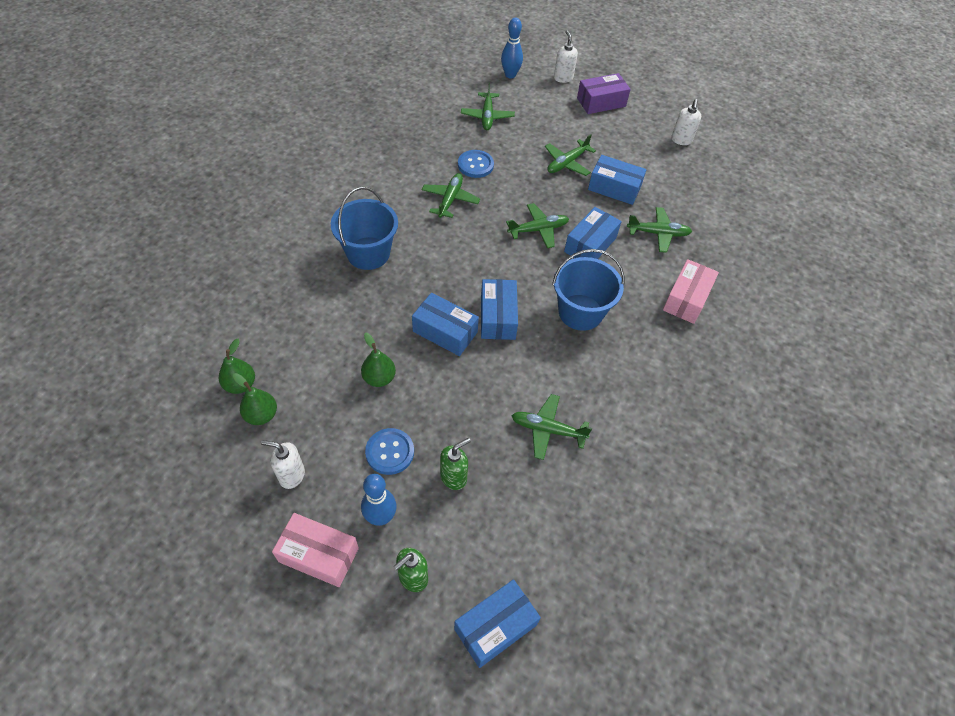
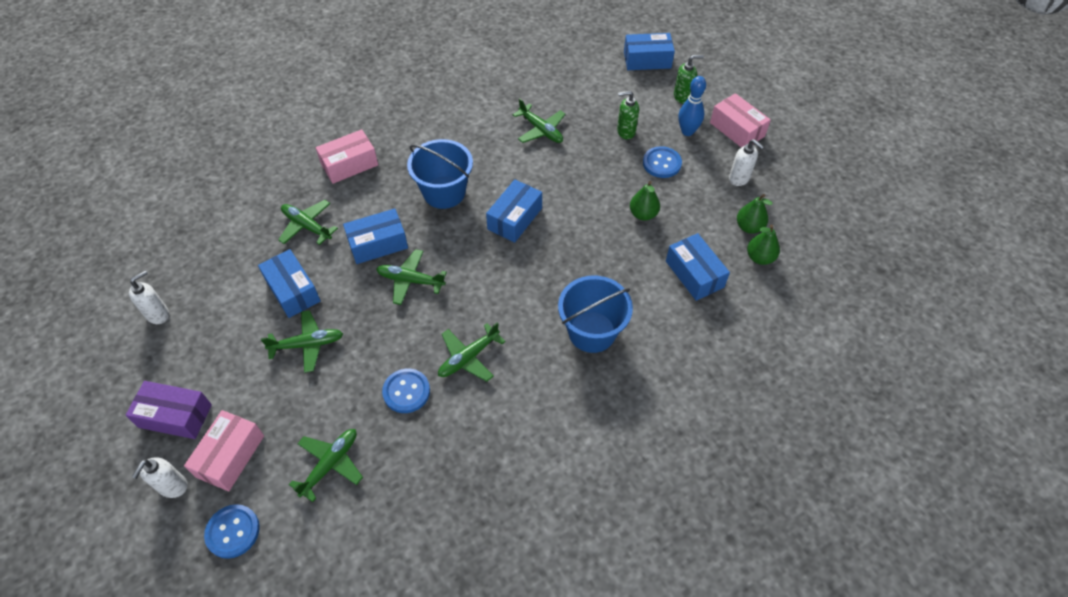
camera: 145 degrees left, 0 degrees up
(445, 332) = (567, 226): blue box -> blue box (694, 274)
(510, 75) = (233, 532): blue bowling pin -> blue button
(548, 99) = (230, 456): none -> pink box

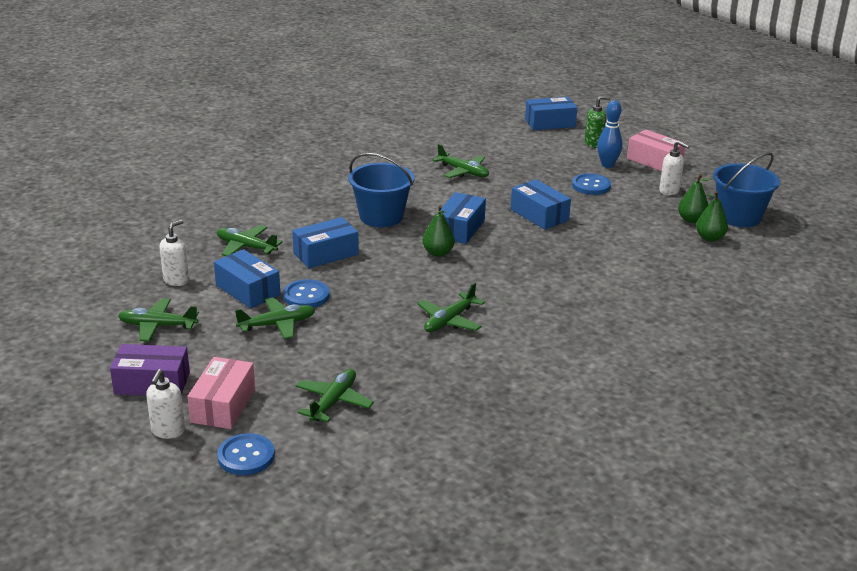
camera: 10 degrees left, 25 degrees down
(158, 314) = (106, 316): white soap dispenser -> white soap dispenser (176, 280)
(349, 164) = (275, 204): pink box -> none
(406, 391) = (394, 347): blue button -> blue button (306, 296)
(410, 280) = (369, 275): green plane -> green plane (157, 326)
(592, 332) = (567, 295): blue bucket -> blue bucket (739, 217)
(625, 132) = (547, 168): green soap dispenser -> none
(643, 214) = (586, 218): green pear -> green pear (438, 253)
(694, 274) = (651, 252): blue box -> blue box (539, 215)

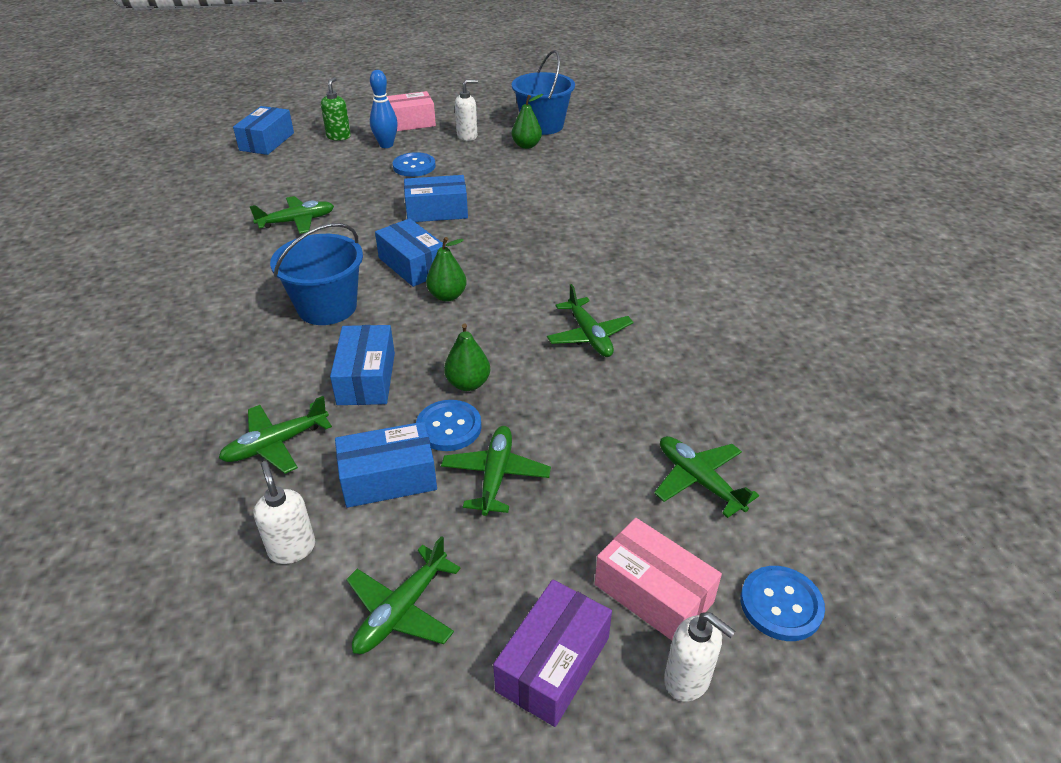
camera: 60 degrees left, 10 degrees up
(709, 238) = (564, 149): green pear -> green pear (468, 384)

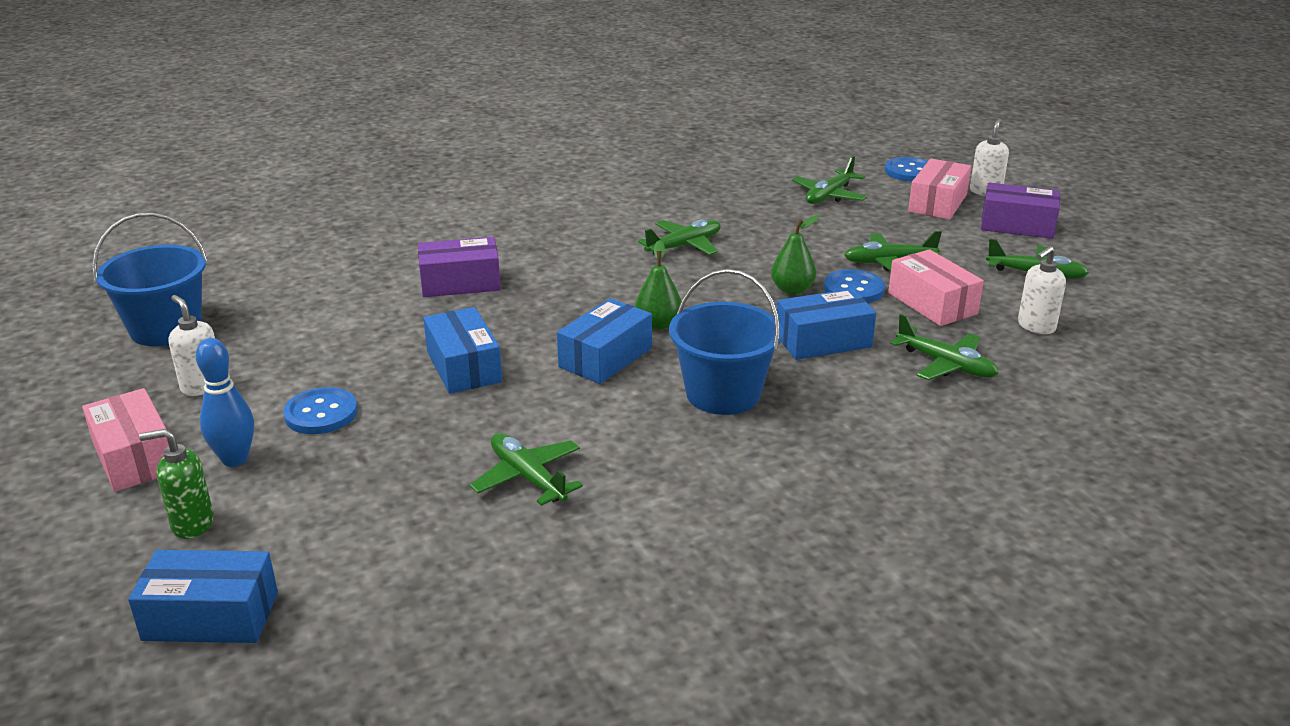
camera: 105 degrees left, 10 degrees down
(388, 478) = (932, 303): blue box -> pink box
(526, 145) = (242, 332): green pear -> none
(561, 218) = (460, 283): none -> purple box

